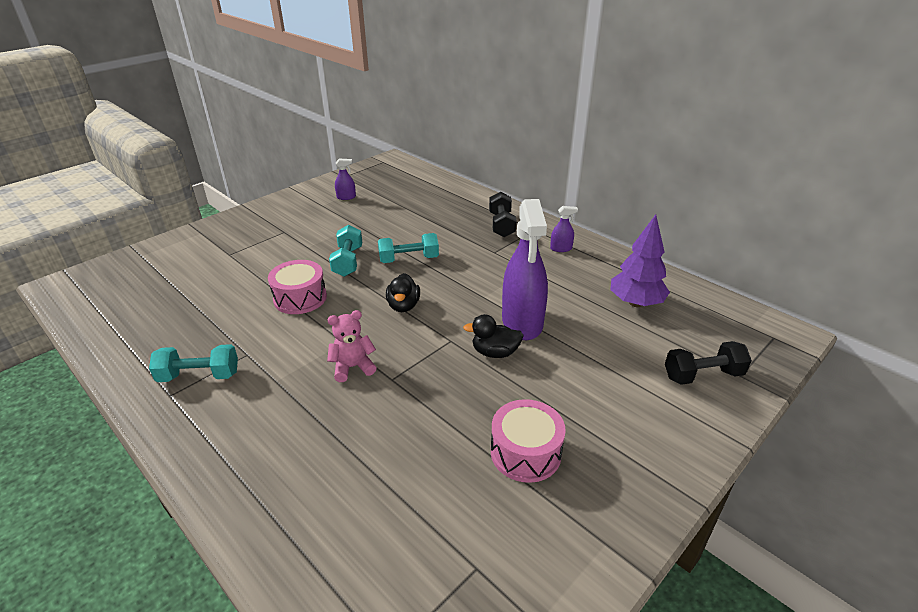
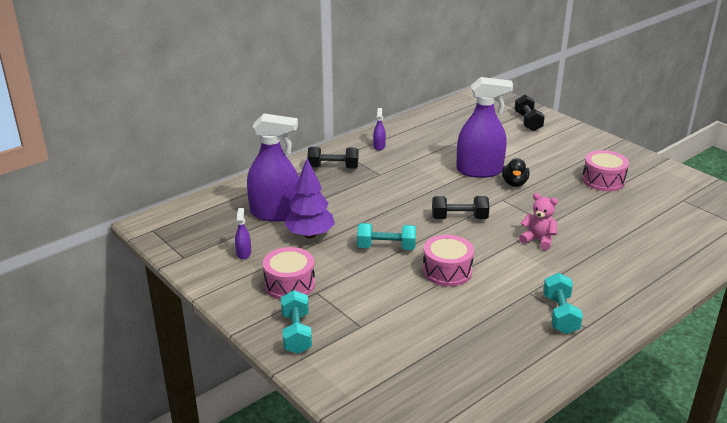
camera: 85 degrees left, 5 degrees down
(297, 219) = (289, 284): none -> pink drum
(353, 367) = (538, 240): pink teddy bear -> pink teddy bear turned 135 degrees clockwise
(403, 306) = (459, 218): black duck -> black dumbbell
(409, 204) = (275, 213): none -> purple spray bottle
(409, 259) = (386, 215): turquoise dumbbell -> turquoise dumbbell (296, 333)
(635, 303) = (455, 129): purple tree -> purple tree (310, 235)

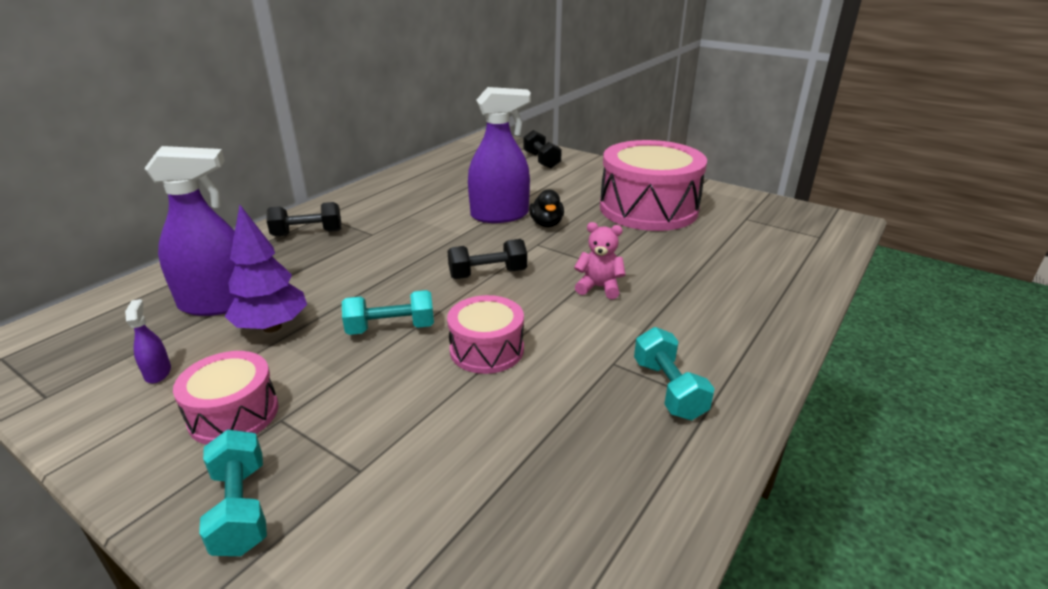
camera: 15 degrees left, 0 degrees up
(379, 146) = (368, 202): purple spray bottle -> none
(603, 180) = (648, 209): pink drum -> pink drum, size x1.93

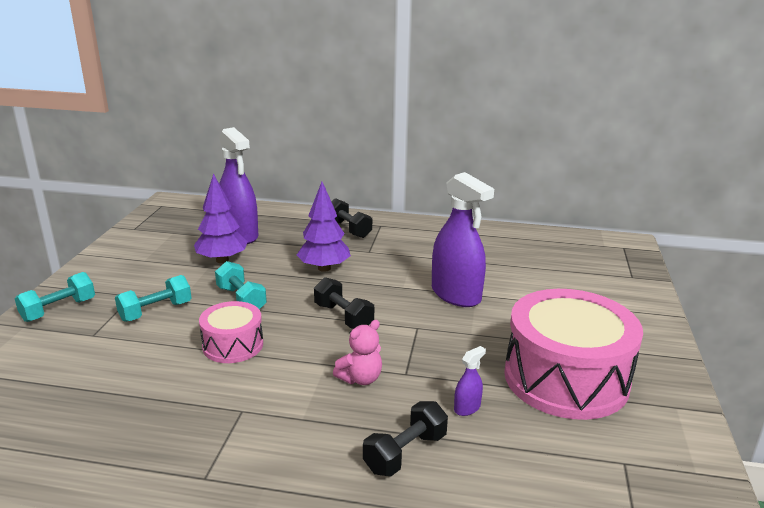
camera: 65 degrees right, 5 degrees down
(158, 373) = (163, 246): purple spray bottle -> purple spray bottle (467, 408)
(234, 414) = (133, 280): pink drum -> none
(378, 264) = (324, 268): none -> purple tree
(541, 160) = (612, 285): black dumbbell -> black dumbbell (405, 453)
(546, 224) = (462, 323): black duck -> none
(599, 287) = (360, 379): pink teddy bear -> pink teddy bear turned 60 degrees clockwise
(668, 389) = (215, 448): turquoise dumbbell -> turquoise dumbbell (156, 311)

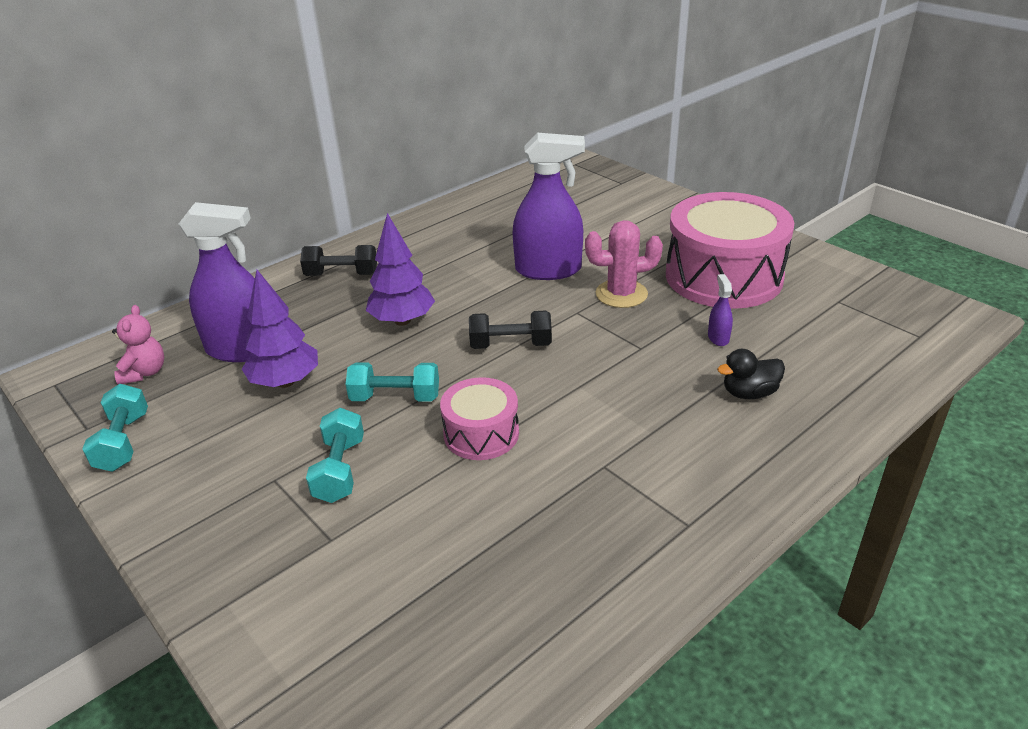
camera: 50 degrees left, 10 degrees up
(59, 310) = (225, 557): turquoise dumbbell -> turquoise dumbbell (123, 442)
(360, 379) = (624, 375): pink teddy bear -> pink teddy bear (144, 373)
(405, 453) = (749, 393): black dumbbell -> black duck
(467, 337) = (621, 294): none -> pink cactus

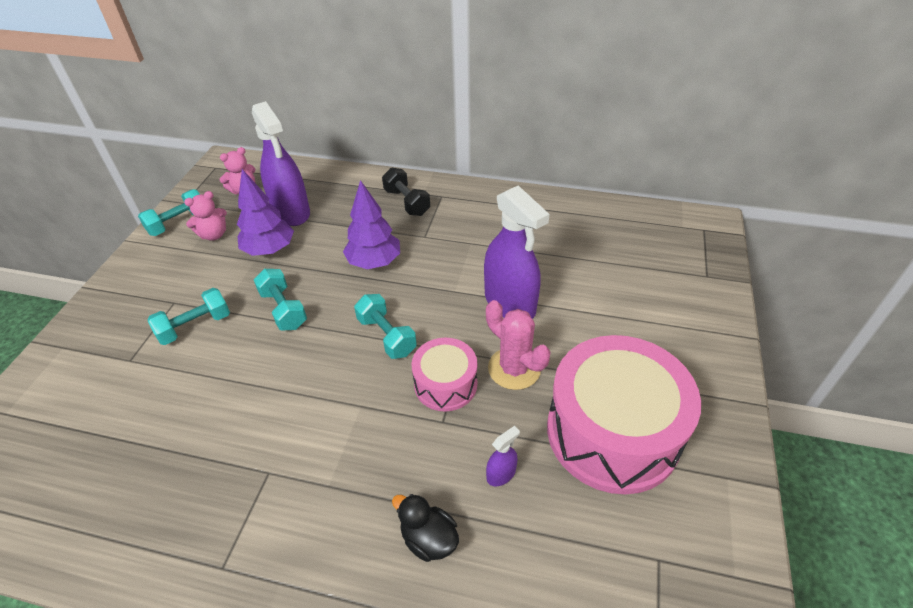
camera: 55 degrees right, 10 degrees up
(194, 417) = (214, 235): none -> pink teddy bear
(481, 434) = (268, 377): pink drum -> pink drum (445, 384)
(510, 345) = (387, 336): black dumbbell -> turquoise dumbbell

